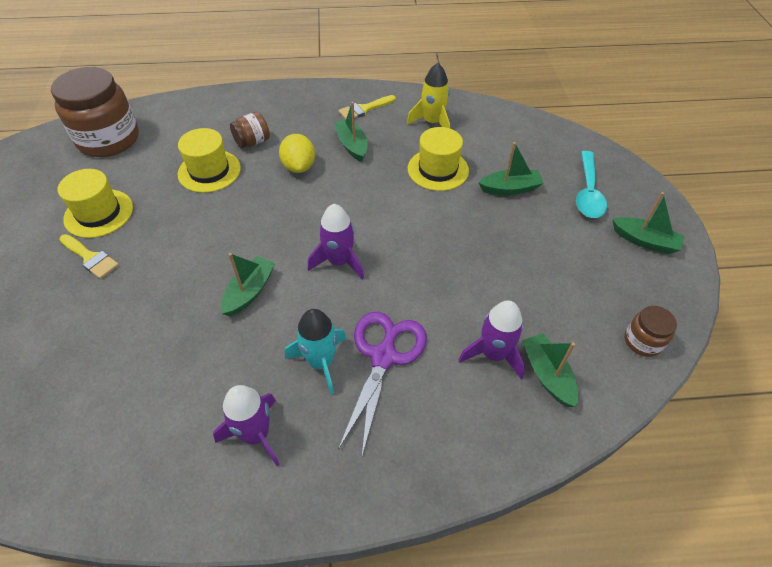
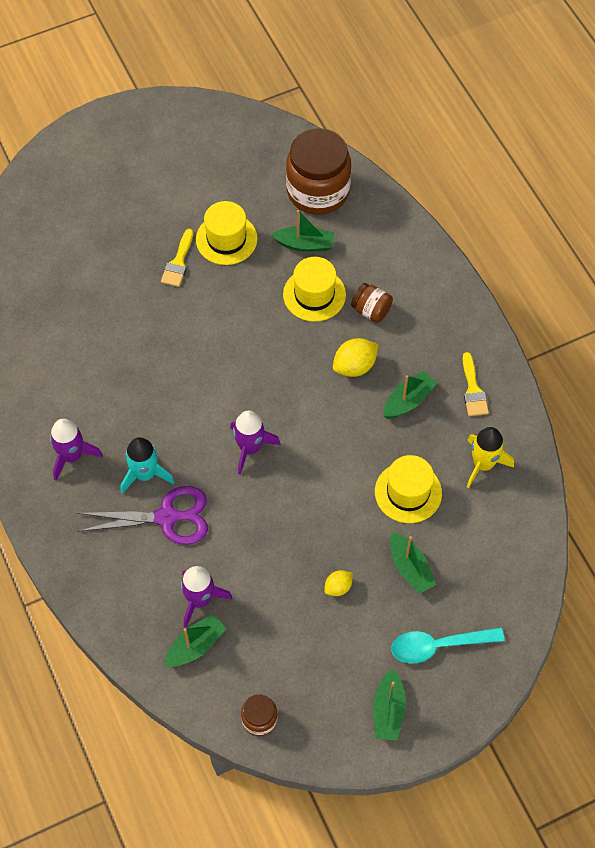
camera: 70 degrees right, 10 degrees up
(249, 291) = (191, 394): green boat -> green boat (305, 244)
(364, 109) = (473, 390): yellow brush -> yellow brush turned 135 degrees counterclockwise
(513, 240) = (338, 587): none -> yellow lemon

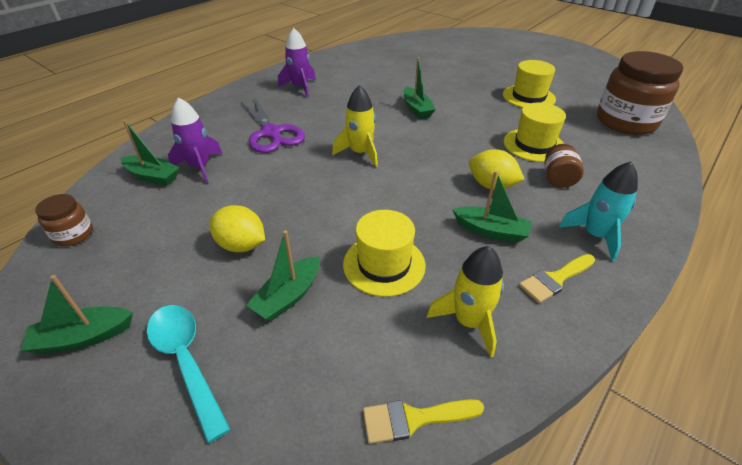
camera: 65 degrees right, 20 degrees down
(145, 474) = (303, 115): turquoise rocket -> turquoise rocket (595, 235)
(178, 262) = (486, 85): yellow brush -> yellow brush (414, 419)
(250, 448) = (360, 153): purple rocket -> yellow rocket
(305, 244) = (571, 128): green boat -> green boat (417, 109)
(338, 587) = (241, 245): yellow lemon -> yellow lemon, size x1.64

